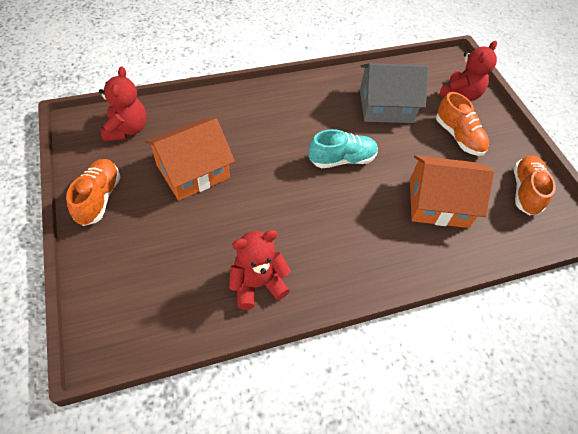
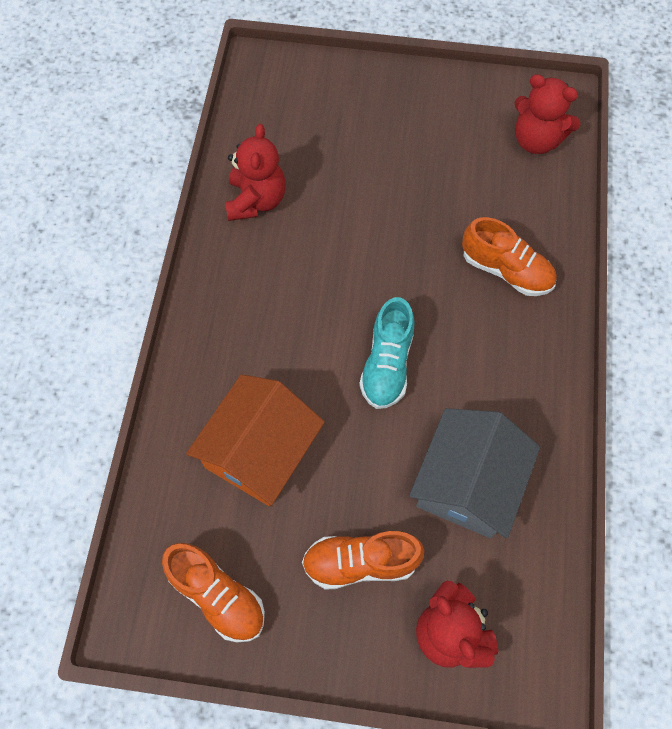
camera: 120 degrees right, 10 degrees up
(99, 198) = (435, 94): orange shoe -> orange shoe (506, 270)
(193, 171) = (438, 188): orange house -> none

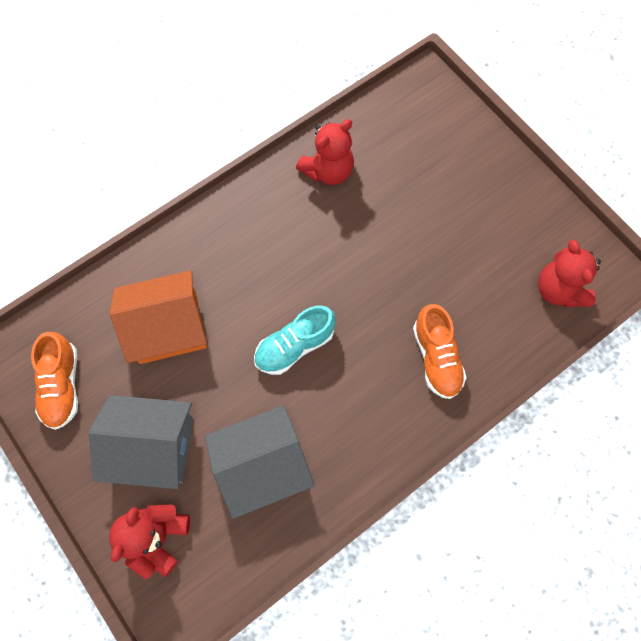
camera: 45 degrees right, 5 degrees up
(360, 563) = (153, 446): orange shoe -> grey house

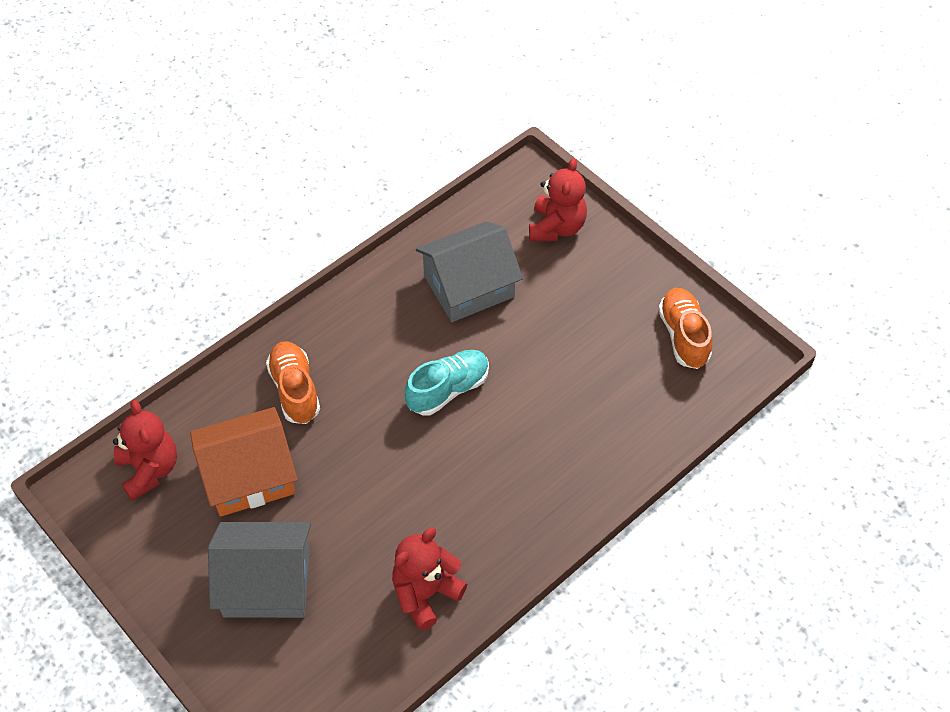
camera: 175 degrees right, 15 degrees down
(153, 446) = (578, 293): grey house -> grey house (266, 583)
(168, 327) = (588, 398): orange house -> orange house (249, 475)

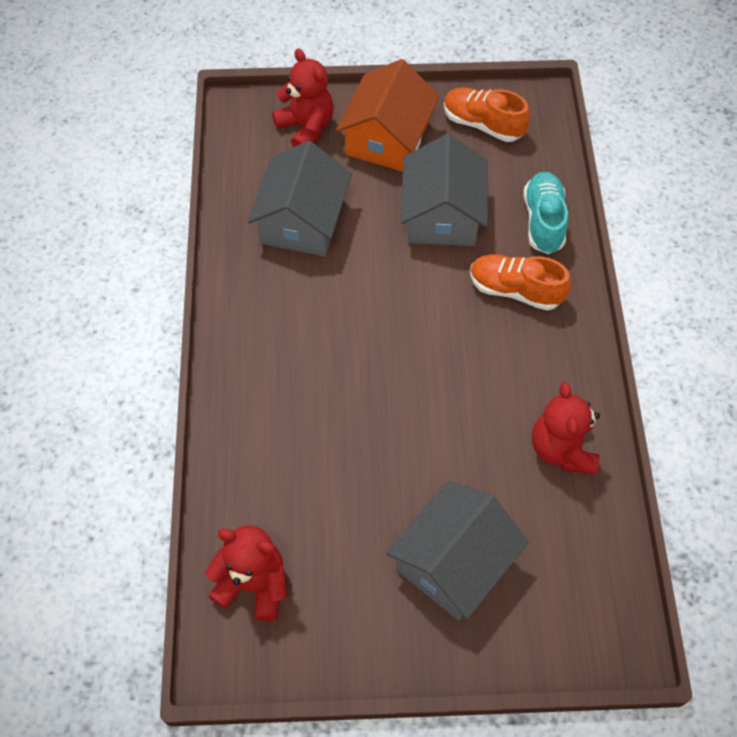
camera: 50 degrees left, 5 degrees up
(249, 475) = (334, 505): orange house -> orange house (387, 138)
(295, 390) = (281, 412): orange shoe -> orange shoe (515, 290)
(448, 390) = (387, 303): turquoise shoe -> turquoise shoe (543, 221)
(564, 369) = (442, 215): none -> grey house

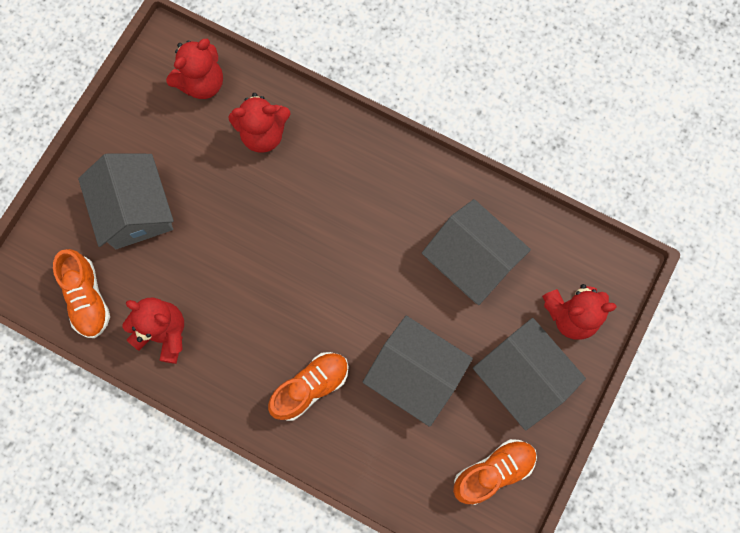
camera: 120 degrees right, 15 degrees up
(280, 478) = (263, 134): none -> red teddy bear
(387, 138) = (522, 377): orange house -> grey house
(543, 221) = (361, 455): turquoise shoe -> none
(582, 550) = (87, 298): none -> orange shoe

